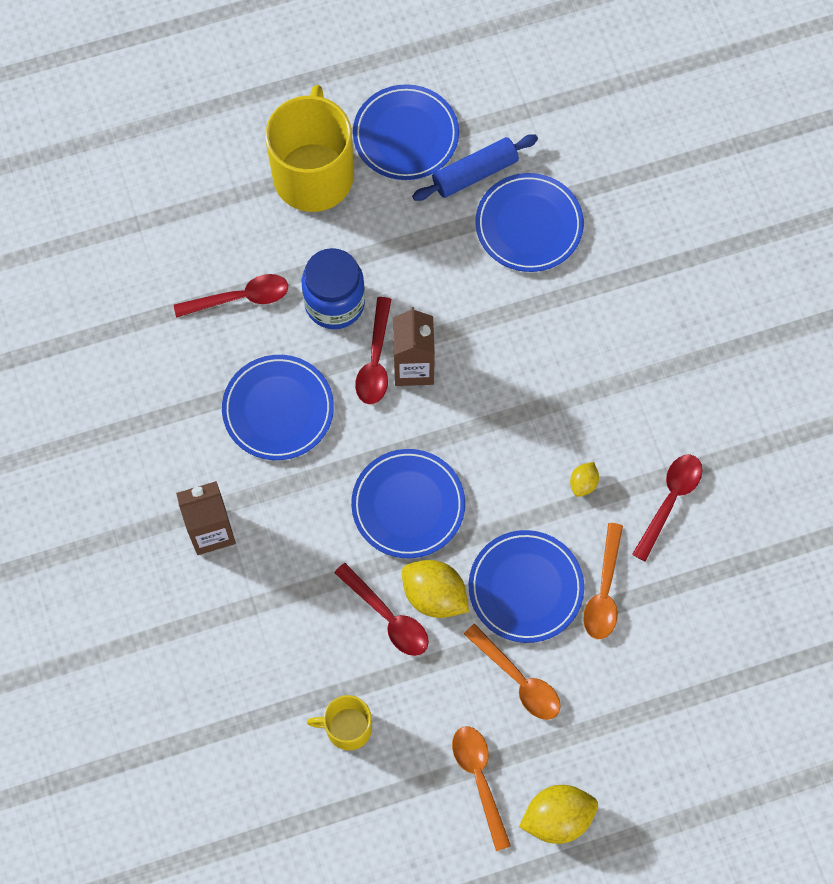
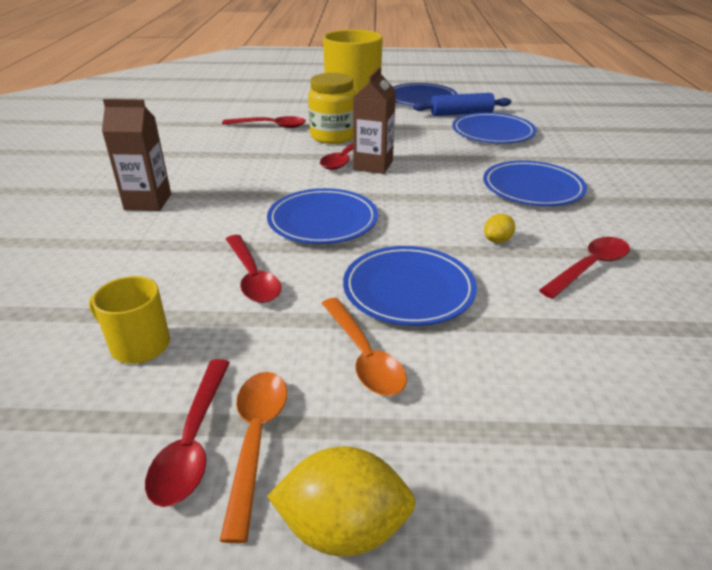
camera: 20 degrees right, 35 degrees down
(278, 409) = (256, 164): blue plate -> blue plate (532, 188)
(334, 303) = (333, 136): blue jar -> yellow jar
(434, 595) = (309, 274): yellow lemon -> none
(440, 795) = (193, 442): none -> red spoon
(604, 591) = (498, 311): orange spoon -> none

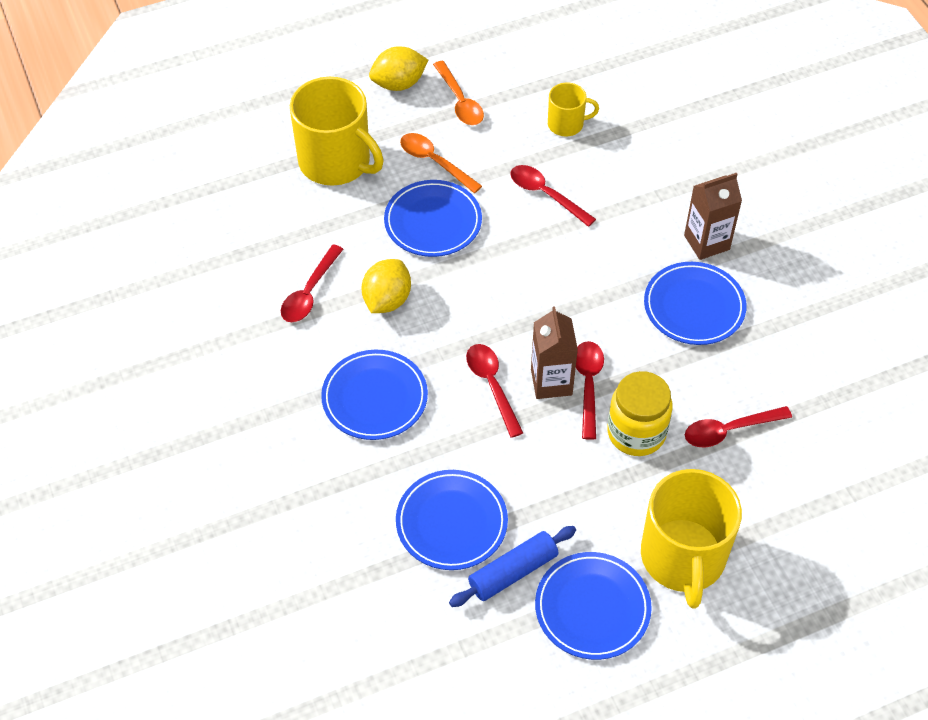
camera: 155 degrees right, 20 degrees up
(193, 442) = (488, 91): red spoon -> red spoon (492, 386)
(323, 221) = (540, 273): blue plate -> blue plate (694, 306)
(497, 240) = (387, 300): yellow lemon -> yellow lemon, size x1.92
(523, 407) = (336, 162): none -> yellow mug

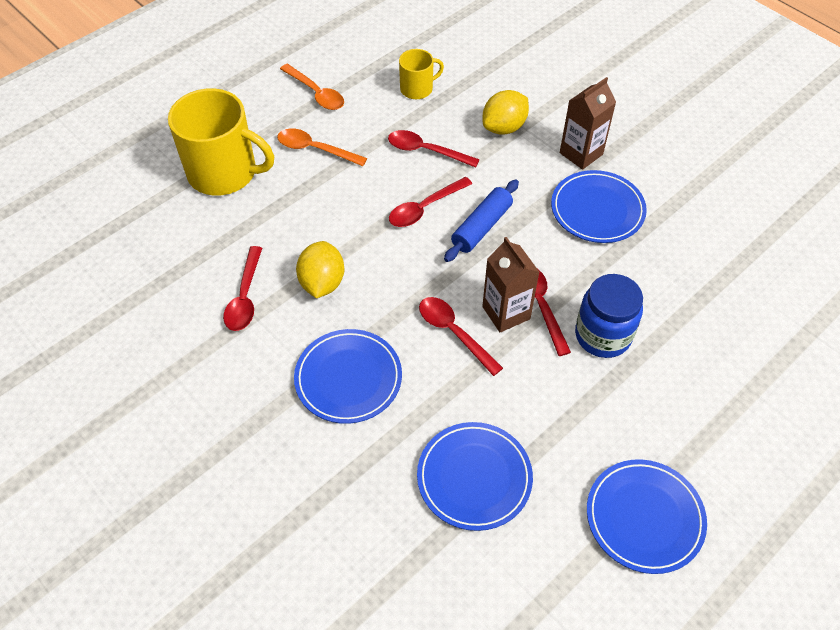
camera: 20 degrees left, 0 degrees up
(399, 84) = (255, 92): yellow lemon -> yellow lemon (504, 127)
(433, 222) = (335, 201): blue plate -> none
(513, 572) = (554, 507): blue rolling pin -> blue rolling pin (482, 227)
(636, 433) = (603, 335): yellow jar -> blue jar
(683, 558) = (701, 439): yellow mug -> none
(729, 430) = (681, 308): red spoon -> red spoon (424, 208)

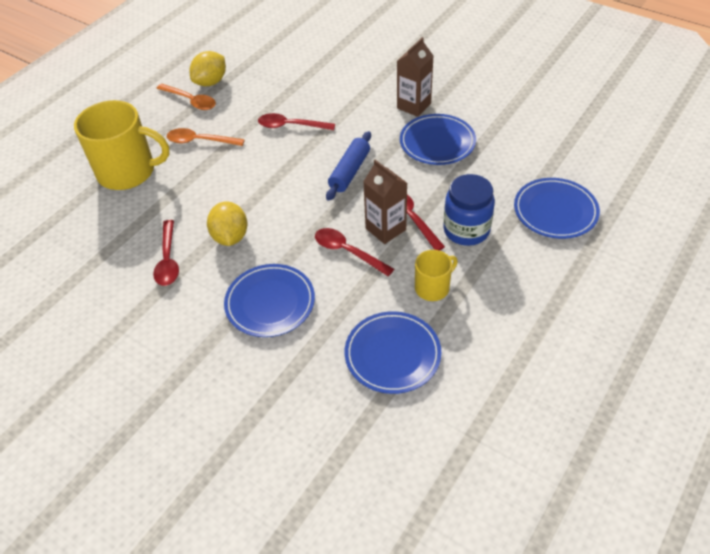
camera: 10 degrees left, 5 degrees down
(417, 89) = (272, 83): yellow mug -> yellow mug (433, 287)
(424, 208) = (300, 167): red spoon -> none
(504, 127) = (348, 98): yellow lemon -> yellow lemon (211, 82)
(644, 517) = (535, 354): blue plate -> blue plate (555, 211)

